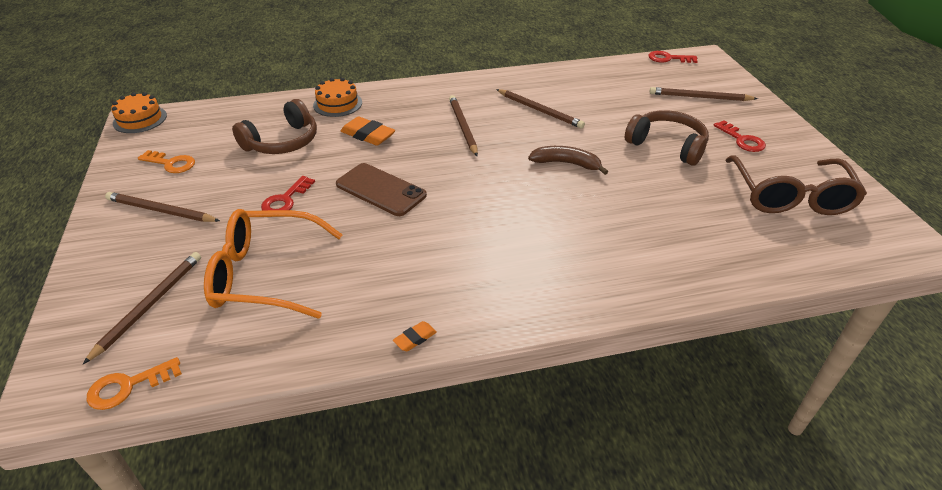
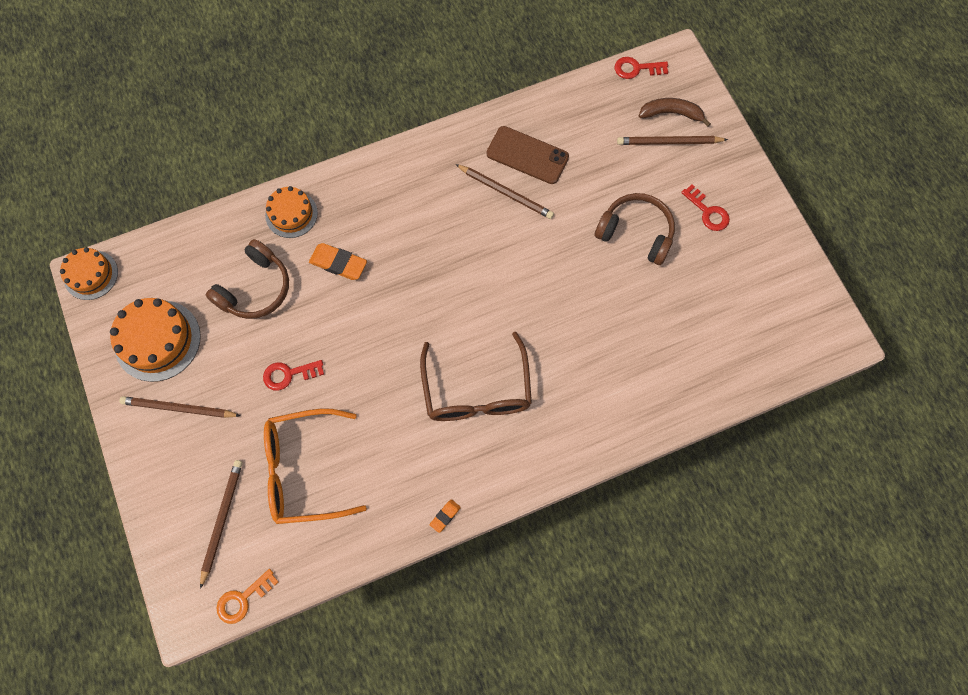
camera: 10 degrees left, 30 degrees up
(171, 163) = (157, 340): orange key -> orange cake
(285, 200) = (288, 374): red key -> red key turned 60 degrees clockwise
(380, 190) = (373, 345): brown phone -> brown phone (527, 155)
(463, 127) = (431, 234): brown pencil -> none
(566, 164) = (541, 278): brown banana -> brown banana (671, 114)
(789, 196) = (745, 292): brown glasses -> brown glasses (476, 390)

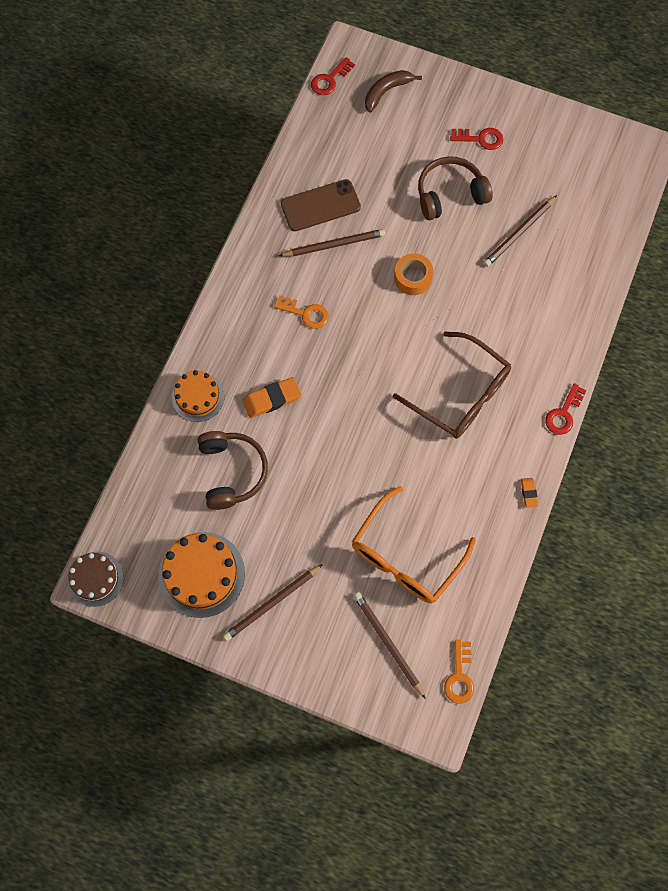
camera: 45 degrees left, 0 degrees up
(91, 275) = (95, 578): orange cake -> brown cake
(288, 374) = (323, 506): red key -> red key (563, 414)
(430, 224) = (306, 313): none -> orange key
(537, 270) = (412, 278): none -> orange tape
(669, 142) = (406, 113): brown pencil -> brown pencil (519, 233)

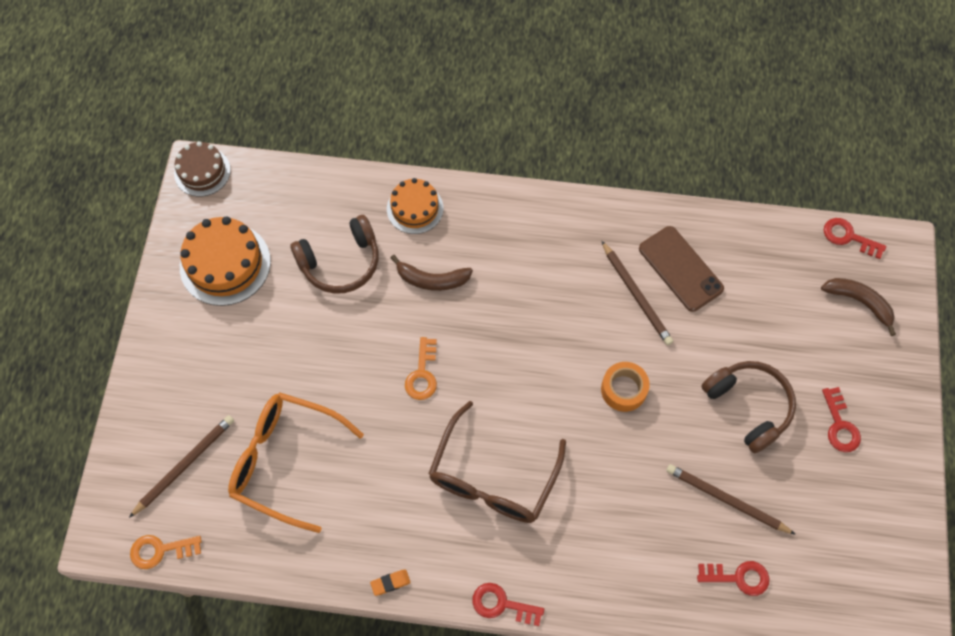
camera: 75 degrees right, 5 degrees down
(272, 399) = (431, 279): orange eraser -> brown banana
(272, 603) = (207, 338): brown pencil -> none
(306, 313) = (542, 287): orange key -> orange key (422, 374)
(578, 243) = (738, 577): none -> red key

